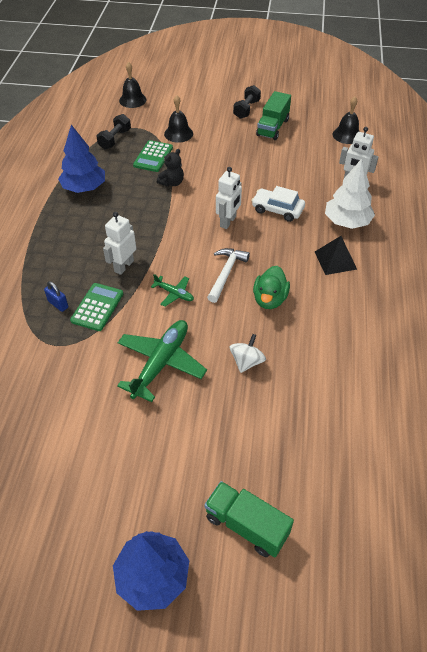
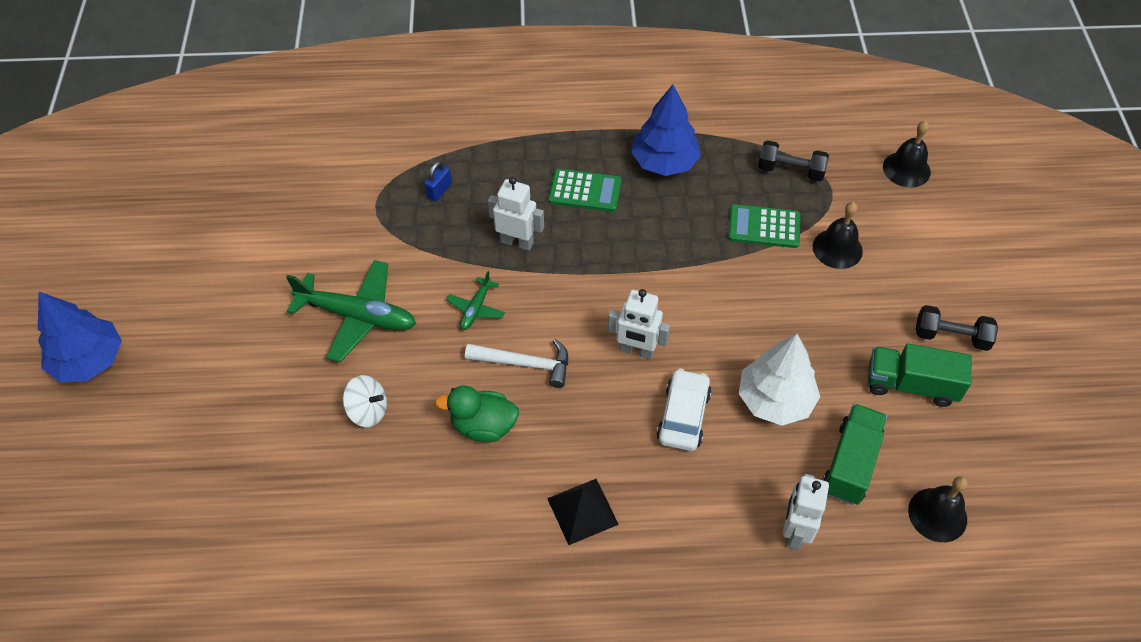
camera: 80 degrees right, 5 degrees up
(97, 307) = (440, 231): green calculator -> green calculator (585, 191)
(172, 183) = (708, 263): black teddy bear -> none
(246, 525) = (139, 439): green truck -> green truck (850, 463)
(347, 222) = (680, 525): white tree -> white tree (775, 400)

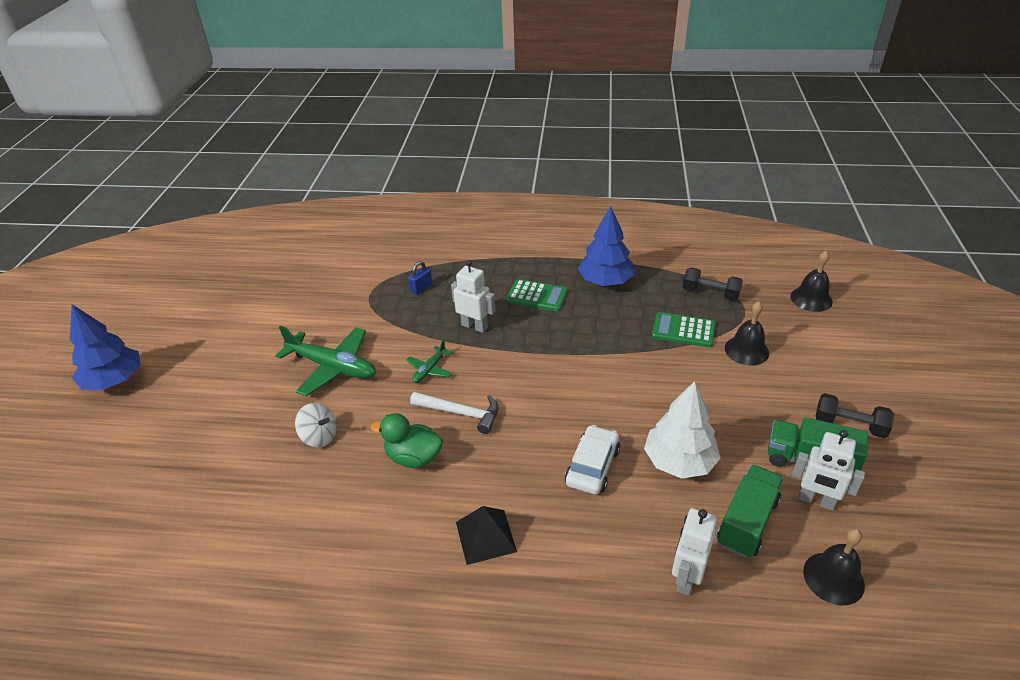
camera: 10 degrees right, 15 degrees down
(636, 351) = (559, 412): white robot -> white robot (816, 501)

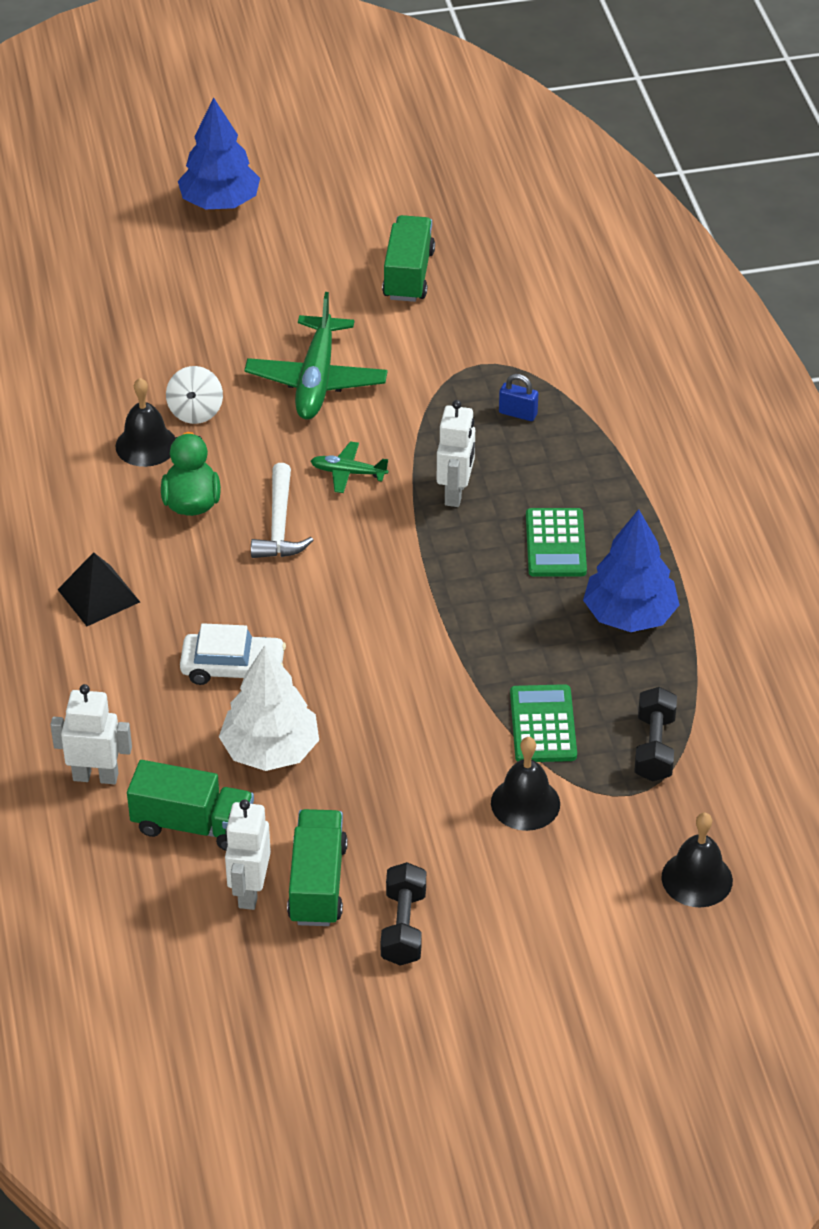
camera: 70 degrees right, 5 degrees up
(267, 307) = (408, 275): none -> green truck
(833, 578) = (135, 909): black bell -> black bell (146, 445)

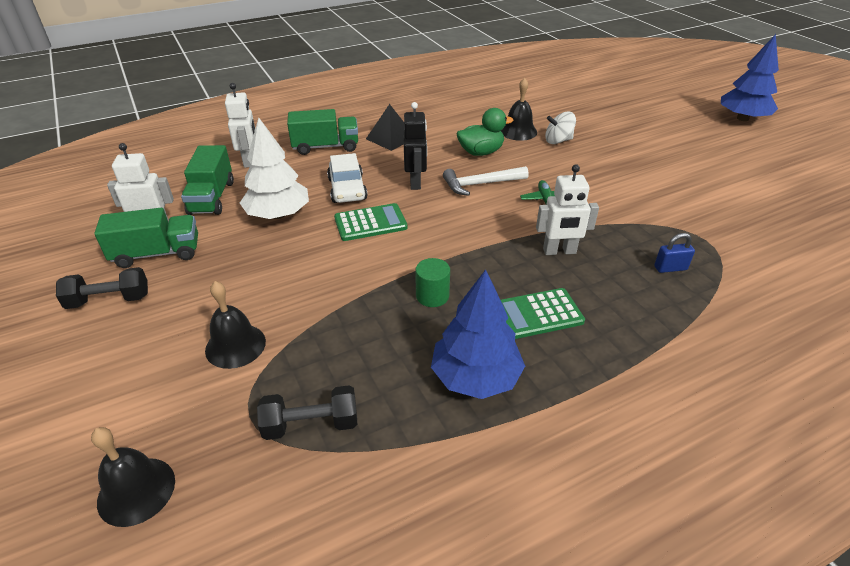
camera: 75 degrees right, 5 degrees down
(245, 591) = (415, 182): none -> black robot
(316, 380) = (622, 175): green plane -> none
(408, 275) = (762, 193): green truck -> green truck (325, 147)
(497, 623) = (432, 296): none -> green cylinder
(518, 413) = (670, 268): blue padlock -> blue padlock turned 75 degrees clockwise
(543, 724) = (326, 341): green calculator -> green calculator (370, 223)

